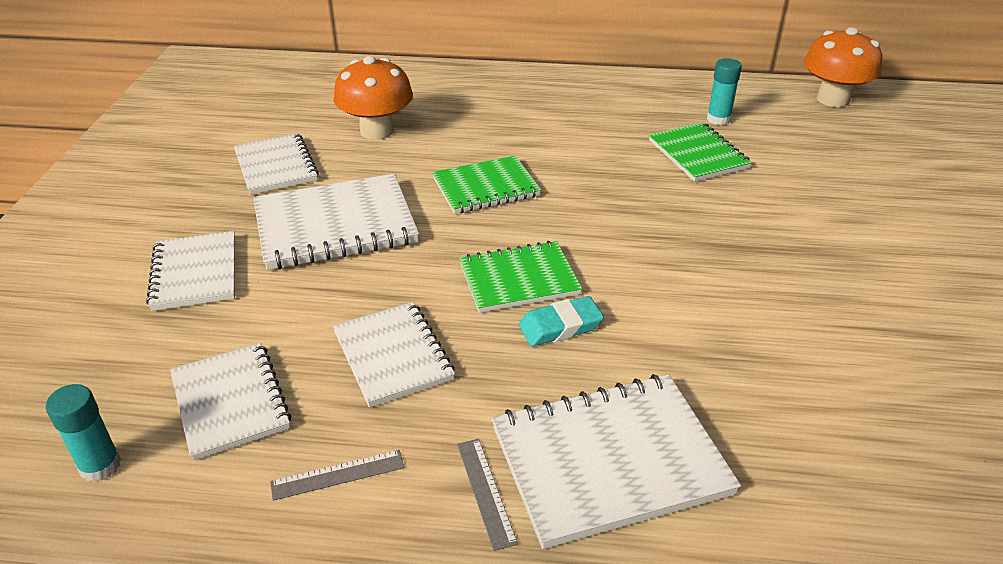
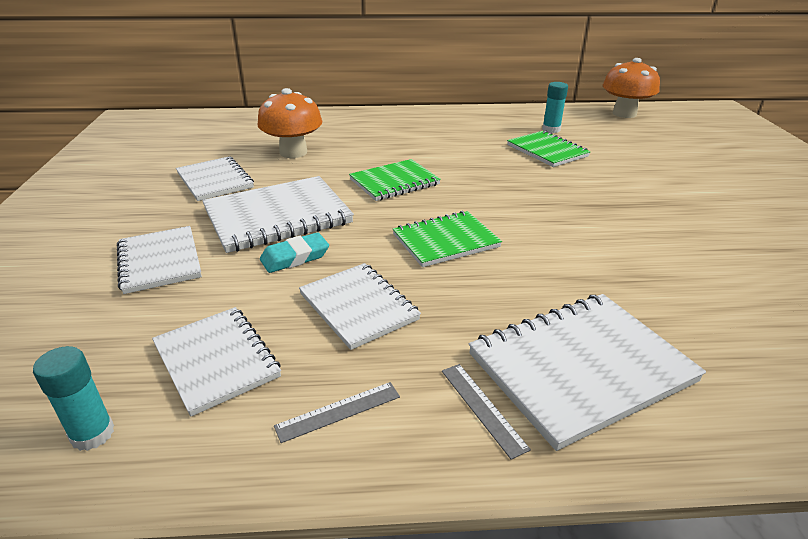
camera: 10 degrees left, 5 degrees down
(560, 326) = (493, 271): turquoise eraser -> turquoise eraser (295, 257)

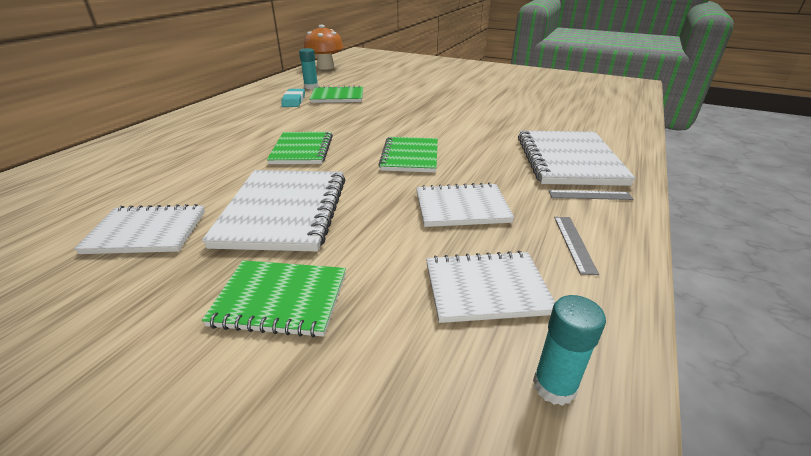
camera: 60 degrees left, 0 degrees up
(159, 261) = (280, 300): white notebook -> green notebook
(293, 152) = (166, 176): orange mushroom -> none
(295, 257) = (365, 218): turquoise eraser -> turquoise eraser (294, 101)

